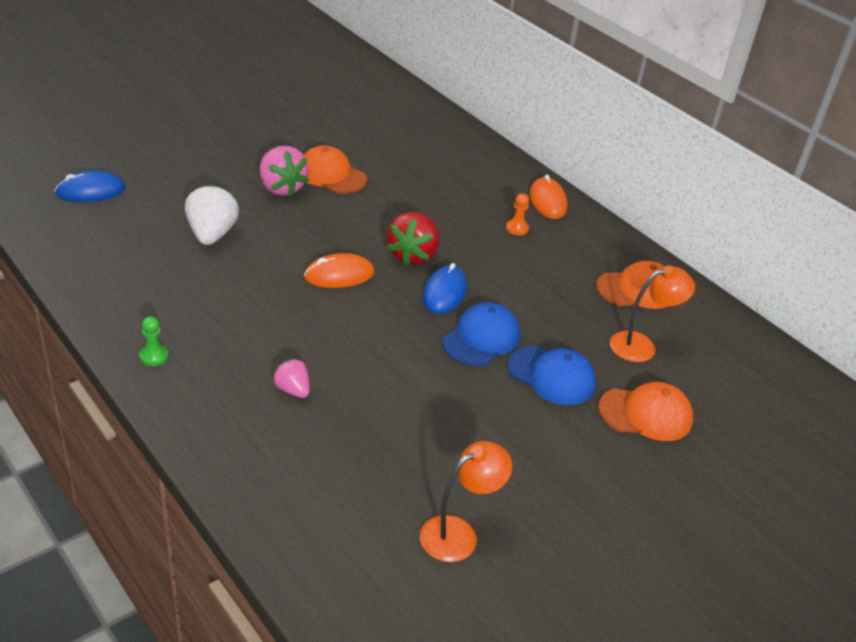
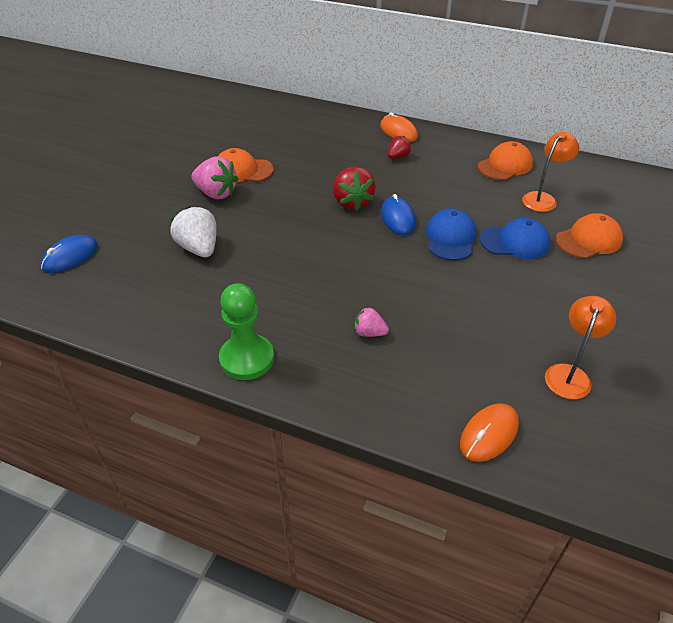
camera: 25 degrees left, 5 degrees up
(154, 356) = (247, 358): green pawn -> green pawn, size x2.19
(339, 275) = (318, 237): orange mouse -> orange mouse (489, 434)
(517, 228) = (398, 156): orange pawn -> red strawberry

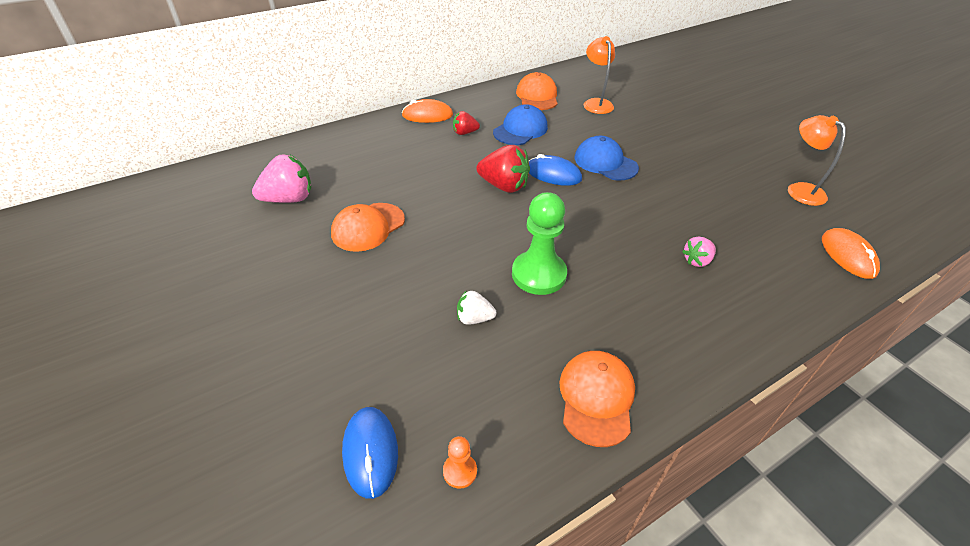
camera: 55 degrees left, 0 degrees up
(78, 293) = (460, 471): none -> orange pawn
(199, 248) = (474, 318): white strawberry -> white strawberry, size x0.57
(216, 193) = (387, 263): pink strawberry -> pink strawberry (289, 199)
(247, 358) = (685, 357): green pawn -> green pawn (539, 274)
(398, 156) = (464, 133): red strawberry -> red strawberry turned 90 degrees counterclockwise
(514, 242) = (637, 139): blue cap -> blue cap (520, 130)
(588, 240) = (661, 111): orange cap -> orange cap (596, 398)

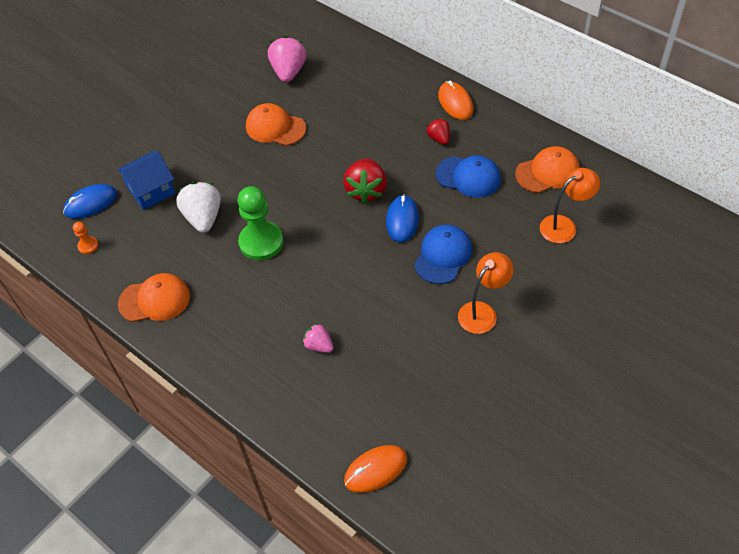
camera: 75 degrees right, 10 degrees up
(289, 199) = (289, 72): pink strawberry -> pink strawberry turned 135 degrees counterclockwise
(392, 366) = (151, 190): none -> blue house
(474, 318) = (203, 218): white strawberry -> white strawberry, size x1.76
(799, 190) = (477, 431): orange lamp -> orange lamp (482, 312)

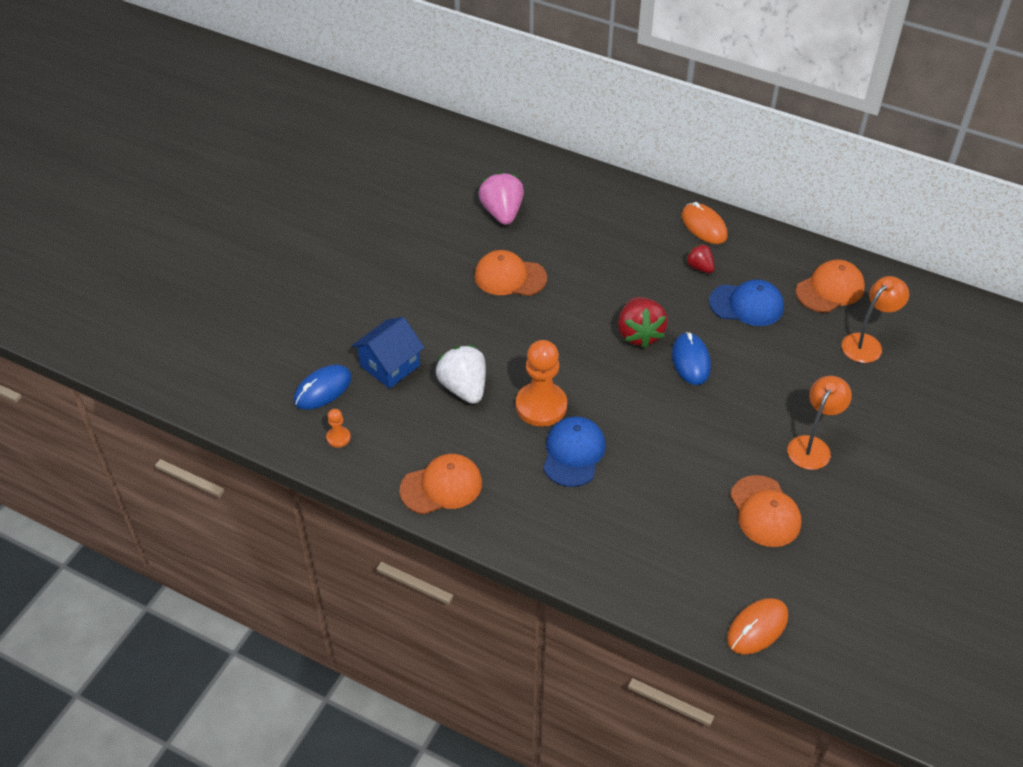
camera: 15 degrees left, 5 degrees down
(261, 242) = (541, 406): green pawn -> orange pawn
(319, 345) = (647, 508): pink strawberry -> none
(419, 365) = (765, 511): none -> orange cap
(443, 255) = (749, 393): blue cap -> blue cap (573, 453)

